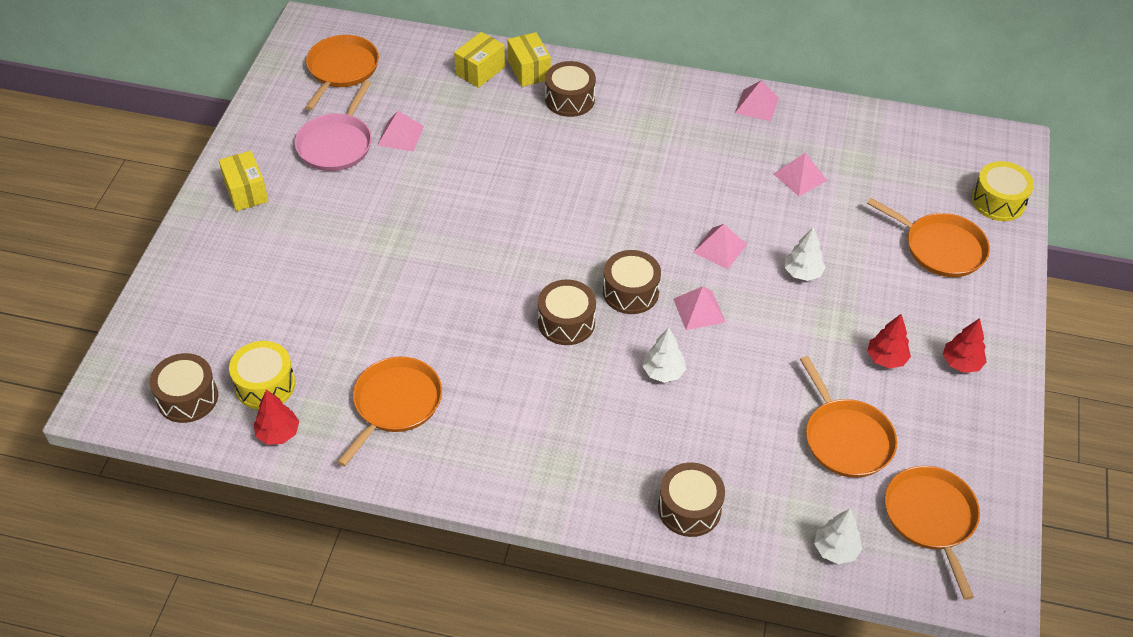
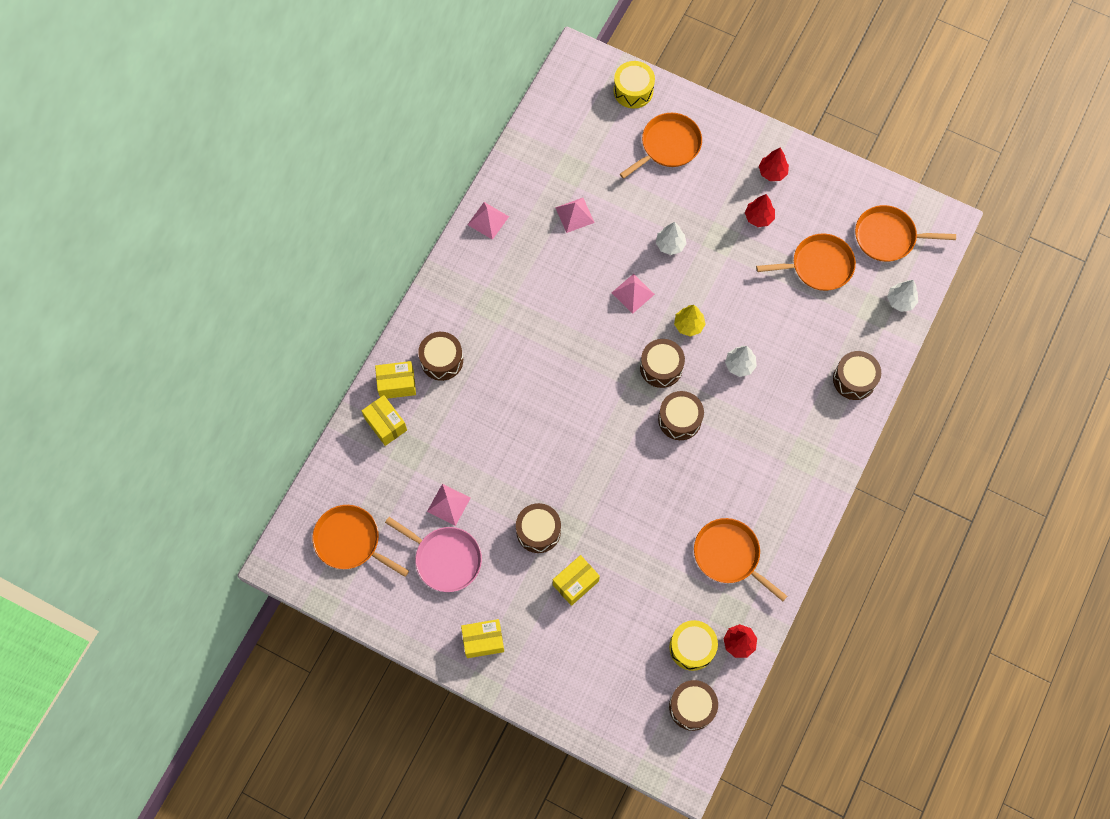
camera: 75 degrees left, 20 degrees up
(329, 259) = (575, 583): none -> yellow box
(386, 215) = (538, 531): none -> brown drum
(699, 310) = (688, 325): pink pyramid -> yellow tree

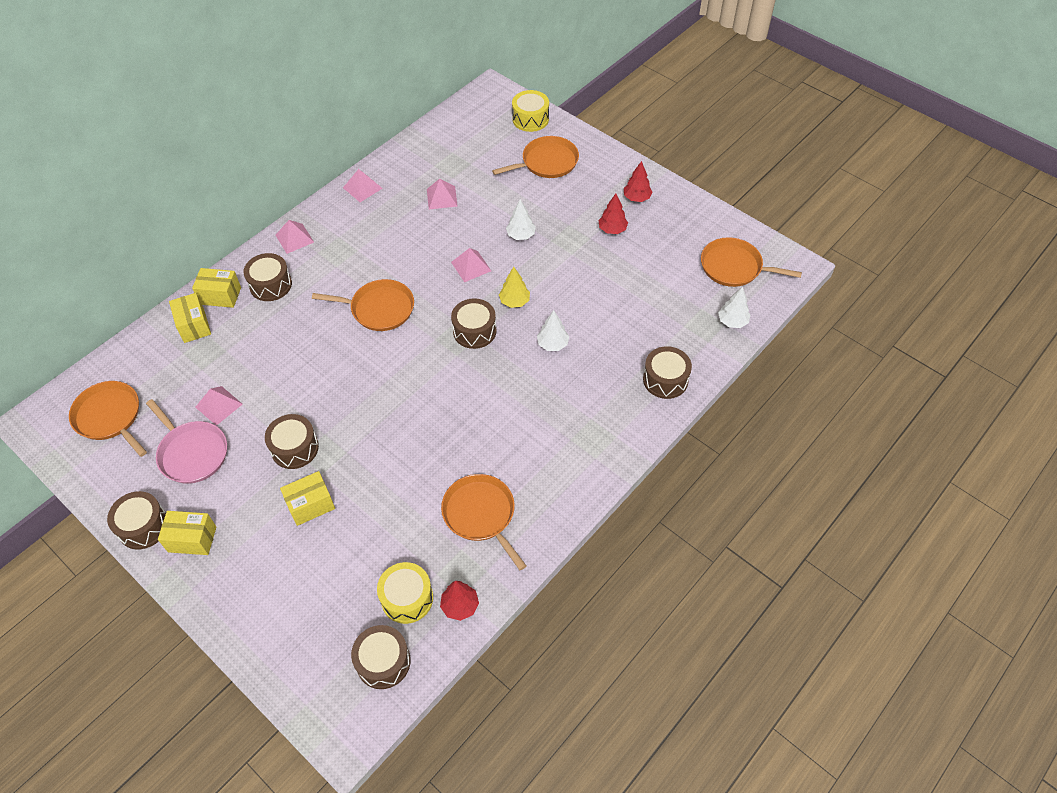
camera: 15 degrees right, 15 degrees down
(443, 299) = (294, 238): none -> pink pyramid
(679, 419) = (476, 379): brown drum -> brown drum (143, 526)
(818, 265) = (658, 277): orange pan -> orange pan (379, 309)

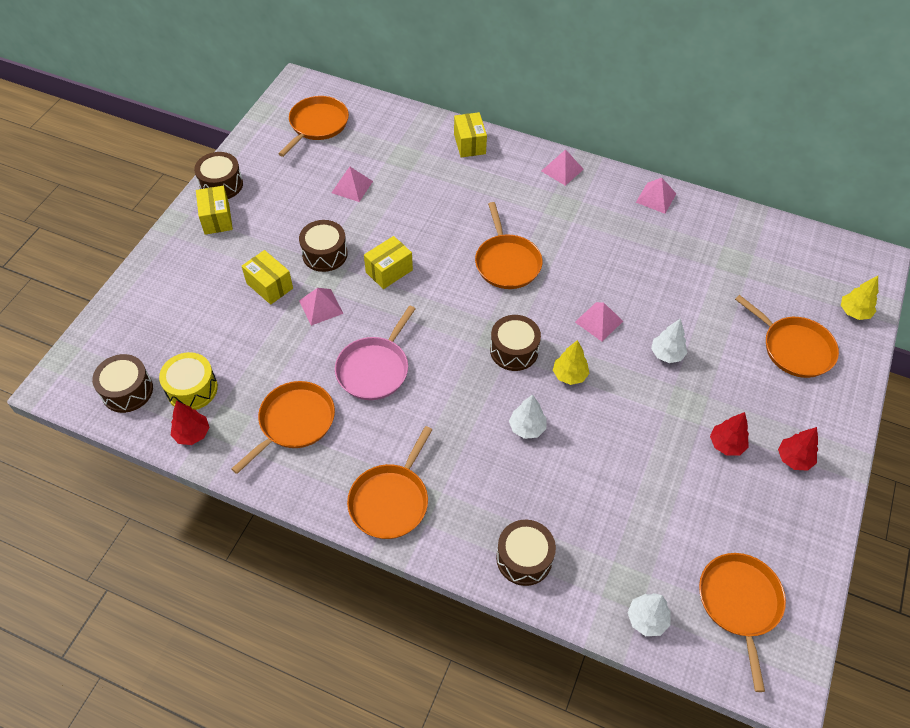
camera: 70 degrees right, 0 degrees up
(192, 453) = (298, 187): pink pan -> pink pan (374, 369)
(194, 325) = (429, 139): yellow box -> yellow box (389, 271)
(270, 285) = (498, 173): brown drum -> none
(442, 197) = (681, 266): pink pyramid -> pink pyramid (321, 307)
(530, 119) = (854, 312): yellow drum -> yellow tree
(587, 457) = (391, 500): none -> orange pan

